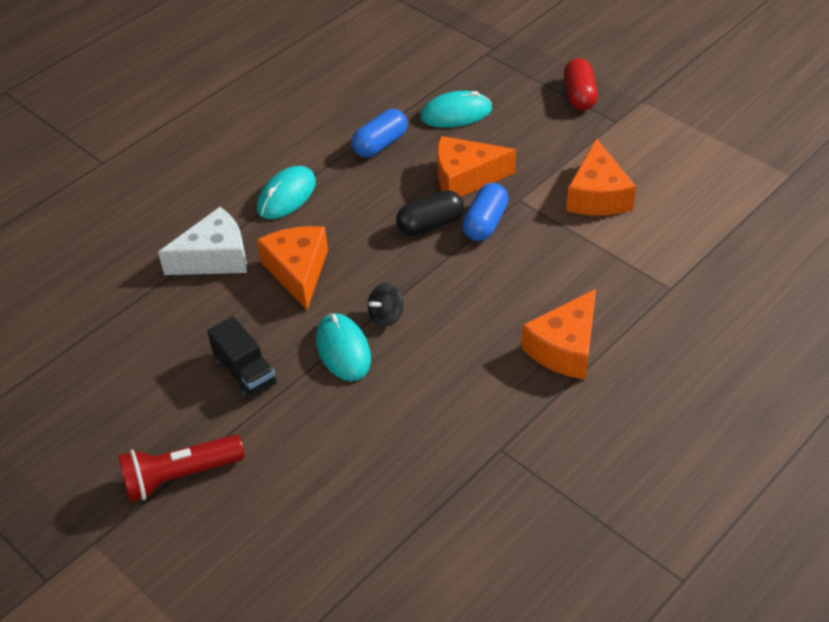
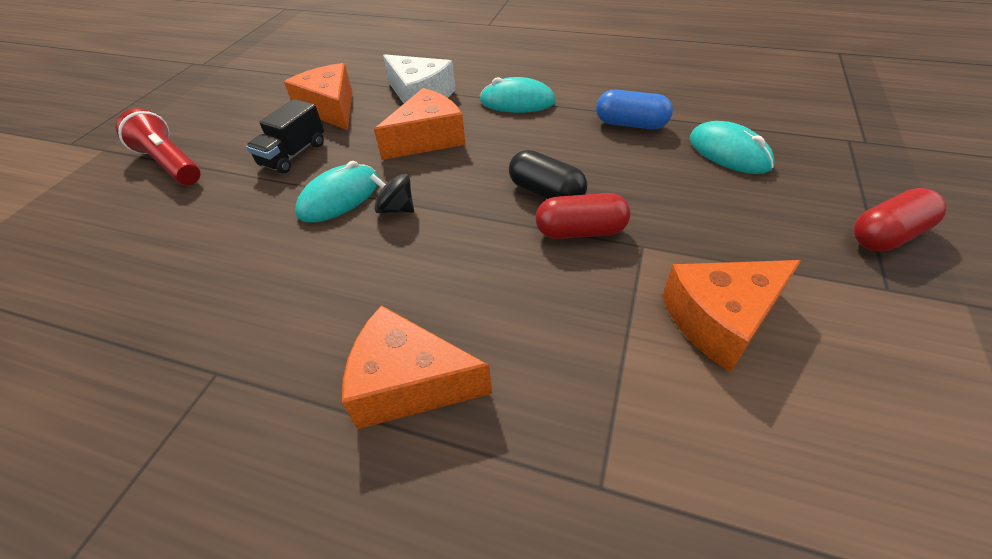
camera: 65 degrees right, 0 degrees up
(465, 178) = (638, 192): orange cheese -> orange cheese (330, 108)
(485, 223) = (580, 231): blue capsule -> red capsule

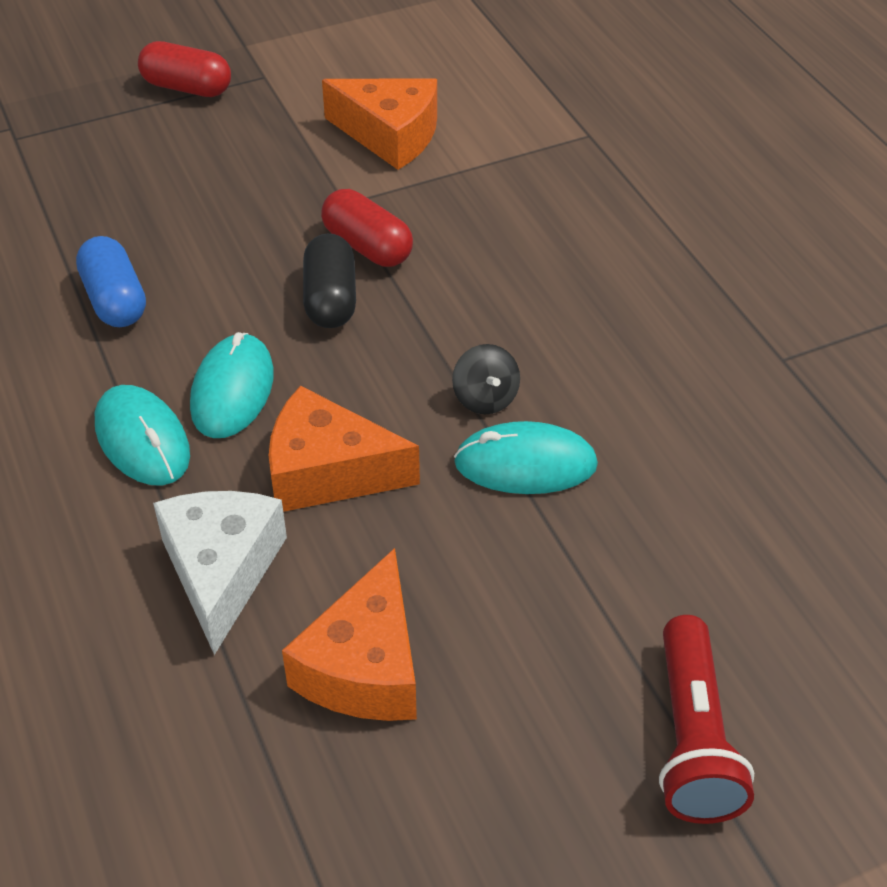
camera: 135 degrees left, 0 degrees up
(293, 154) = (510, 595): black truck -> none
(409, 383) = (640, 249): orange cheese -> none
(729, 152) = (118, 205): turquoise mouse -> turquoise mouse (232, 390)

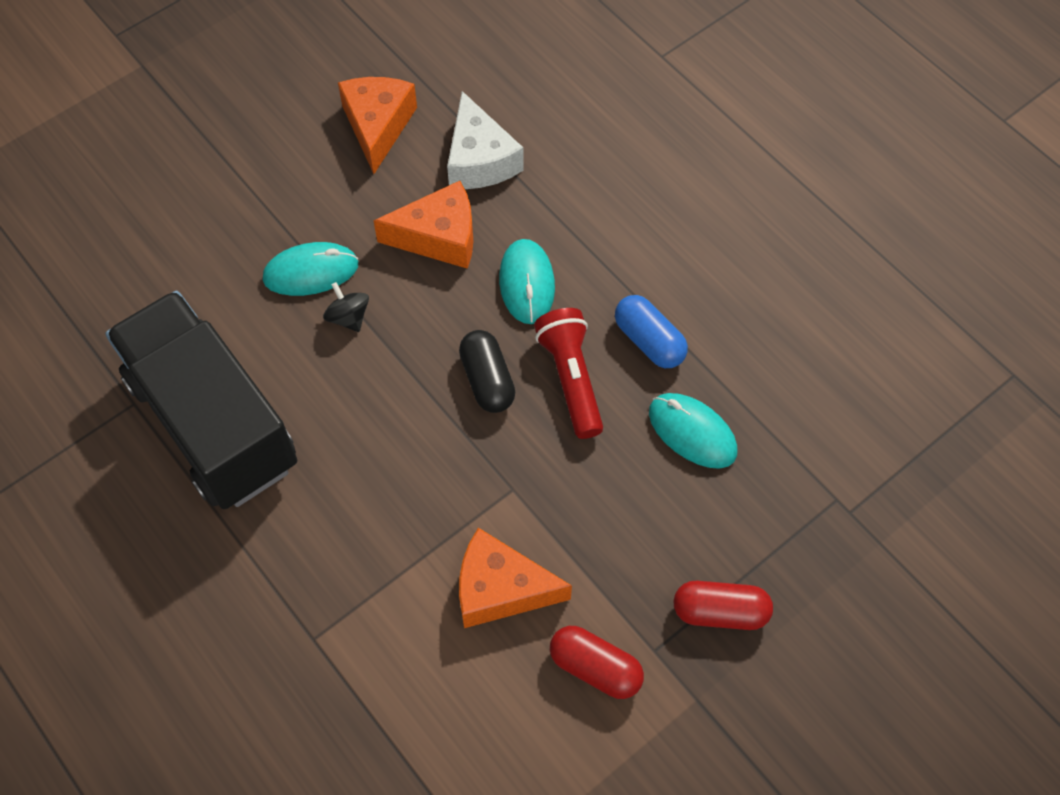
camera: 165 degrees right, 15 degrees up
(142, 440) = (569, 232): turquoise mouse -> turquoise mouse (692, 432)
(367, 246) = (476, 442): red capsule -> red capsule (595, 668)
(680, 321) = (213, 422): none -> black truck
(693, 739) = (191, 128): red flashlight -> red flashlight (570, 379)

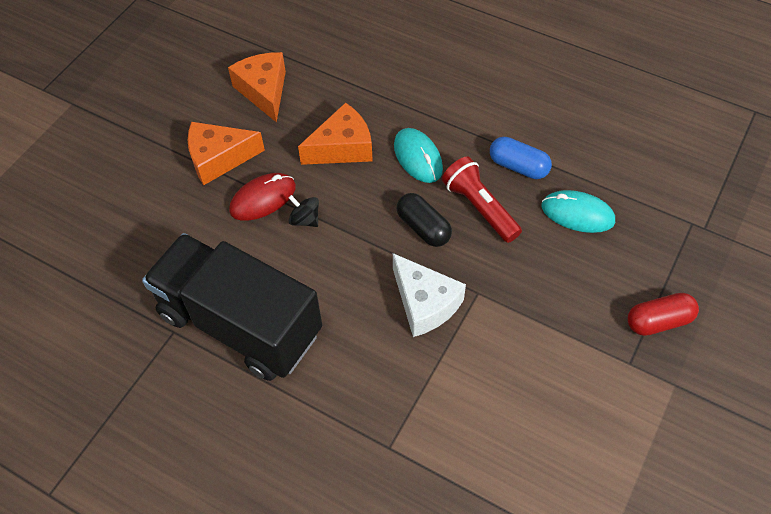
camera: 20 degrees left, 5 degrees down
(311, 272) = (263, 199): turquoise mouse -> red mouse
(479, 160) = (345, 91): white cheese -> white cheese (424, 303)
(500, 589) = (504, 362): orange cheese -> orange cheese (219, 158)
(595, 668) = (597, 390): red capsule -> none

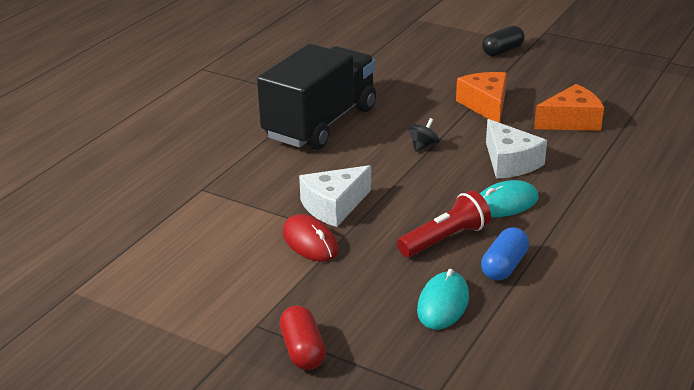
camera: 90 degrees right, 25 degrees down
(263, 199) = (444, 126): red mouse -> red mouse (310, 242)
(342, 147) = (510, 162): orange cheese -> white cheese
(423, 228) = (418, 206): black capsule -> black capsule (502, 51)

